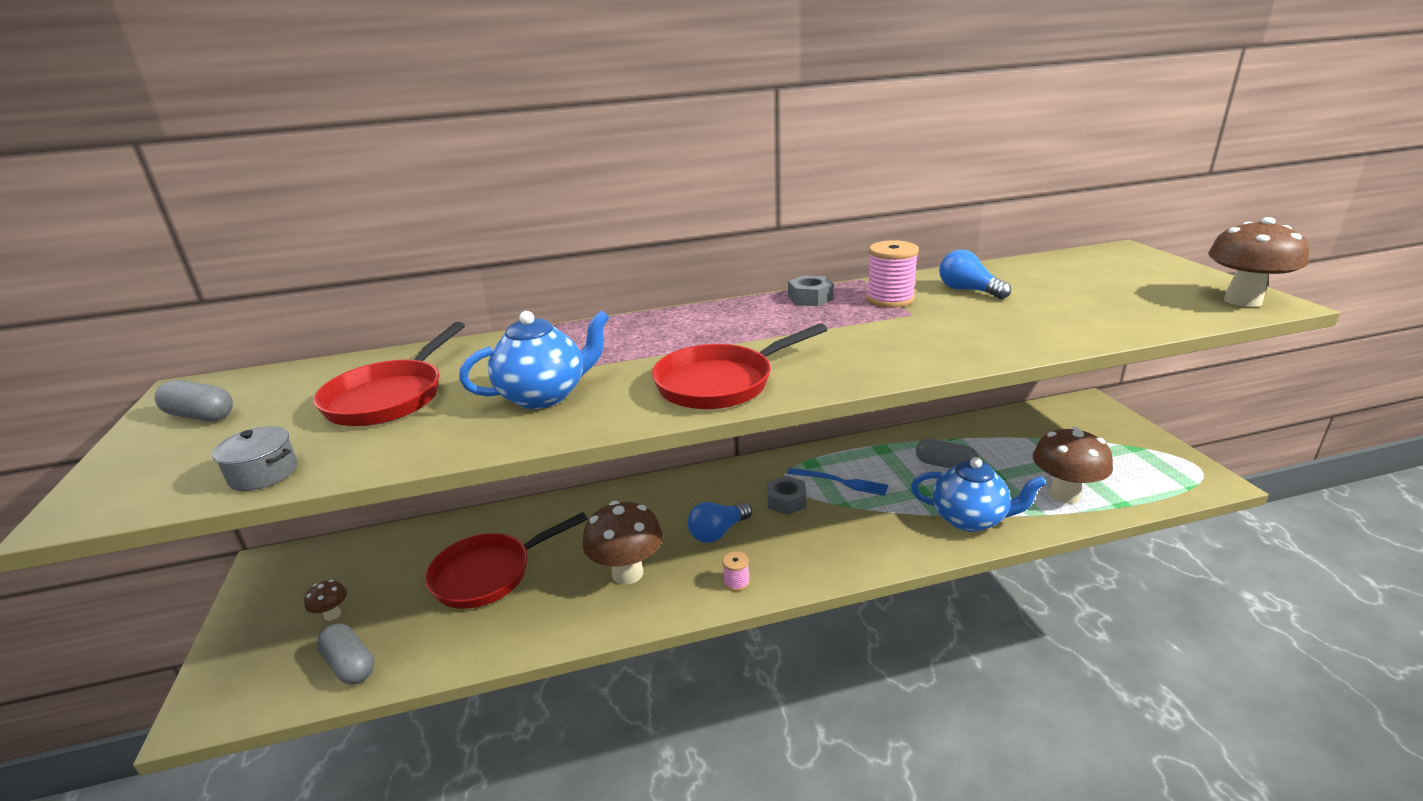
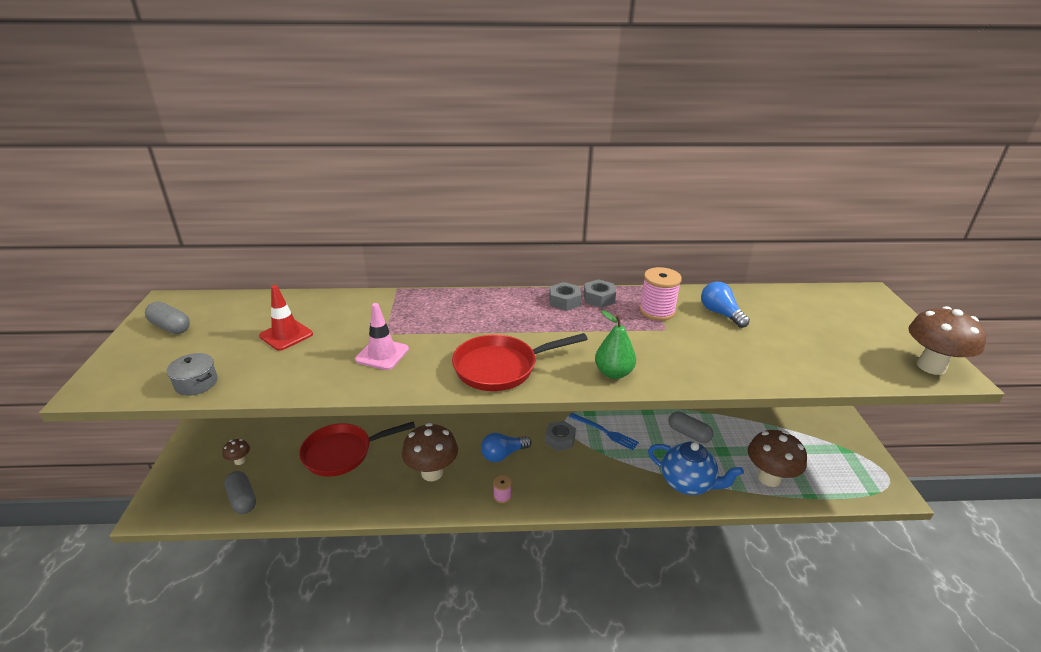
camera: 10 degrees right, 5 degrees up
(390, 397) = (286, 335): red pan -> red traffic cone
(544, 395) = (382, 354): blue teapot -> pink traffic cone
(768, 307) = (564, 301): none -> grey nut
(874, 365) = (613, 373): none -> green pear

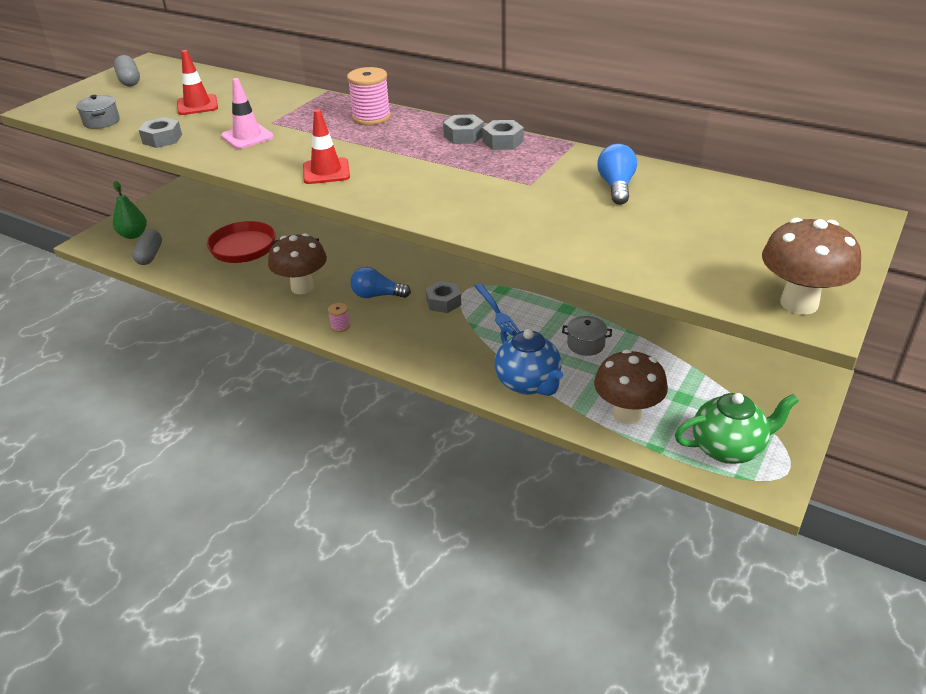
camera: 35 degrees right, 5 degrees up
(239, 461) = (172, 228): brown mushroom -> none
(295, 383) = (162, 139): none -> grey nut
(501, 367) = (326, 171): red pan -> red traffic cone
(613, 373) = (418, 203): green pear -> green pear (133, 235)
(657, 311) = (547, 167): pink spool -> pink spool (371, 117)
(688, 434) = (586, 344): grey capsule -> grey pot
(845, 475) = (728, 448): none -> green teapot

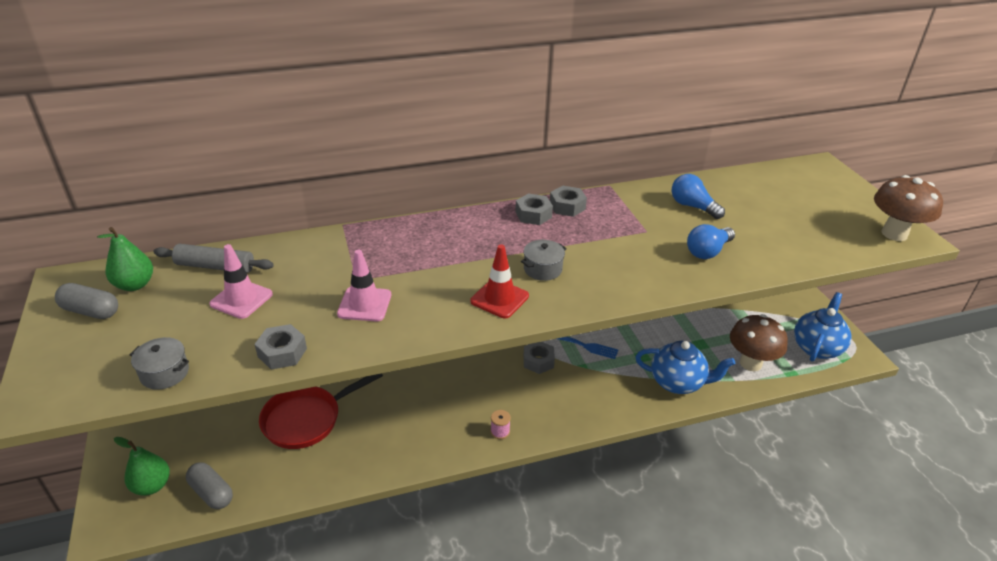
camera: 50 degrees left, 0 degrees up
(168, 77) = (135, 285): none -> green pear
(197, 105) = (241, 299): red traffic cone -> pink traffic cone
(218, 84) = (215, 267): none -> grey rolling pin
(302, 287) = (416, 421): brown mushroom -> none
(371, 117) = (434, 232): pink spool -> none
(377, 295) = (485, 388): blue light bulb -> blue light bulb (708, 251)
(586, 344) = (664, 332): grey pot -> grey pot (542, 269)
(728, 448) = (816, 347): green teapot -> blue teapot

